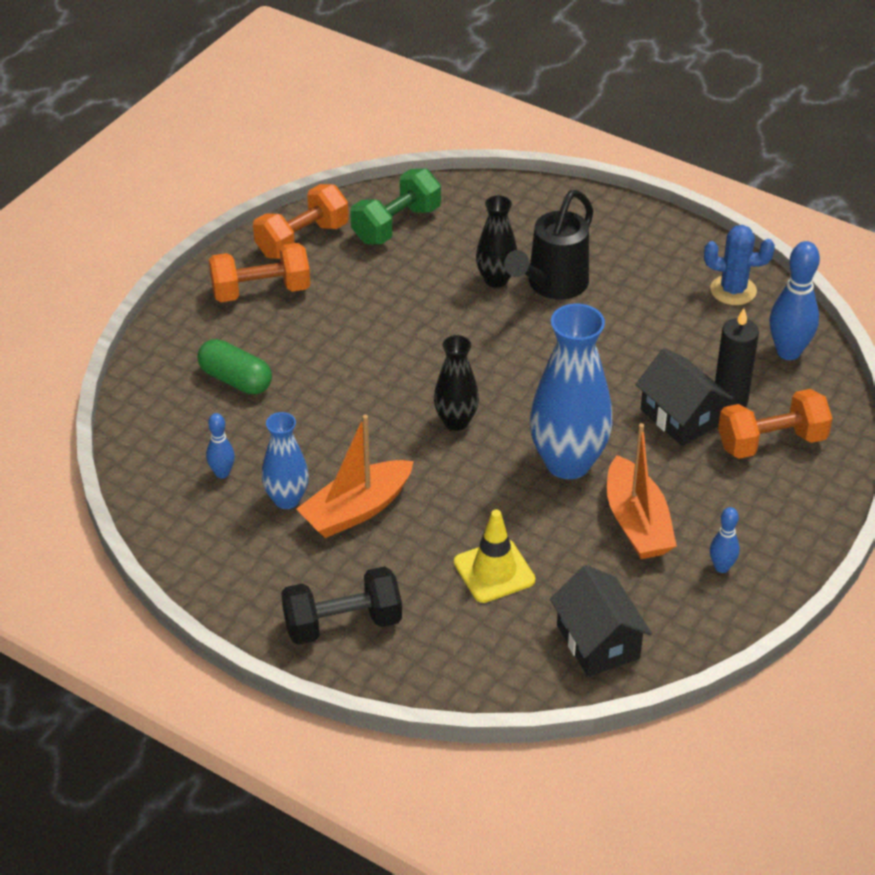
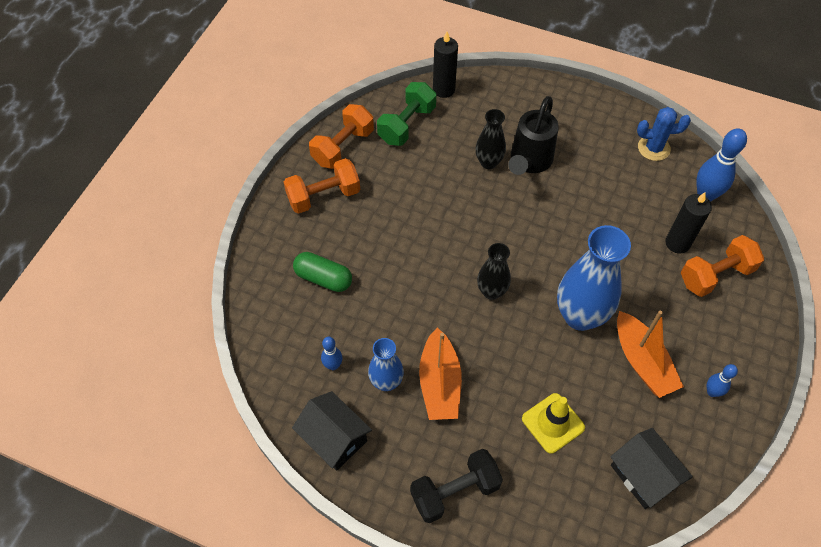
camera: 10 degrees left, 15 degrees up
(356, 510) = (439, 383): orange boat -> orange boat turned 45 degrees counterclockwise
(459, 191) = (443, 89): none -> black candle
(680, 417) = (647, 263): black house -> black house (334, 438)

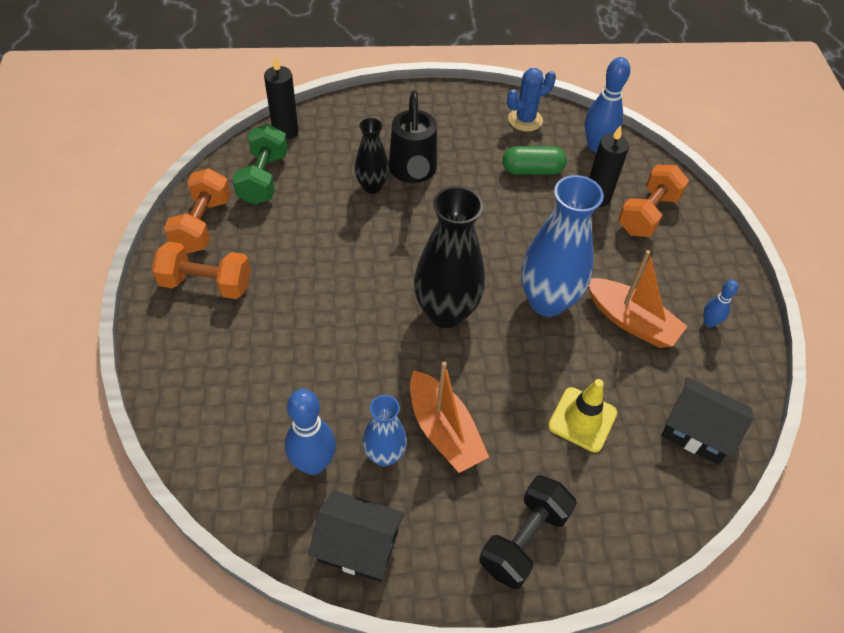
camera: 30 degrees left, 5 degrees down
(323, 196) = (206, 283): orange dumbbell -> orange dumbbell turned 60 degrees clockwise
(323, 278) = (252, 372): green capsule -> green capsule (532, 170)
(333, 365) = (313, 464): blue bowling pin -> blue bowling pin, size x1.82
(491, 291) = (446, 312): black vase -> black vase, size x1.78

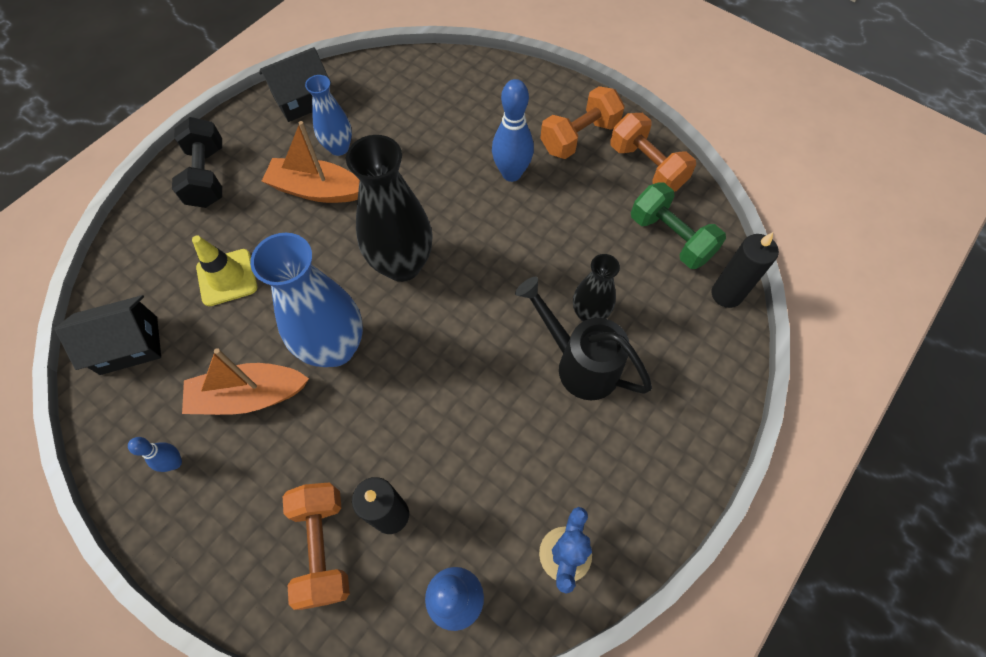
camera: 135 degrees right, 10 degrees up
(313, 464) = (374, 111): blue bowling pin -> blue bowling pin (511, 173)
(532, 170) = (484, 483): green capsule -> none

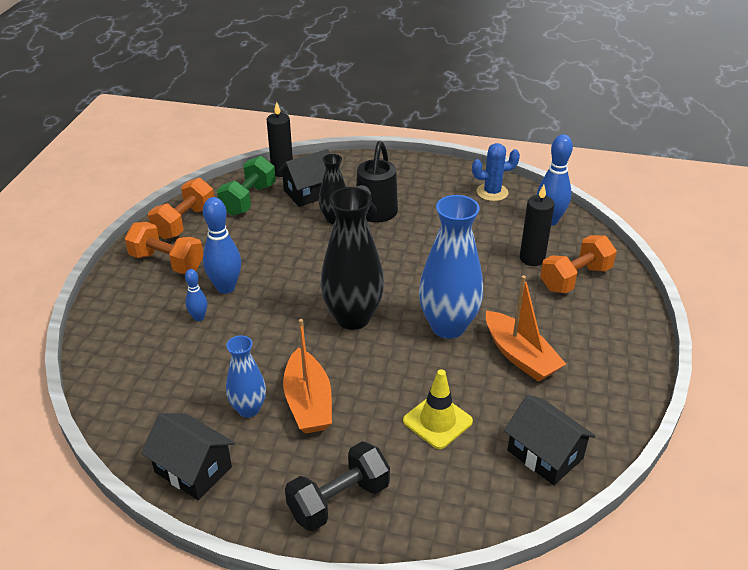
camera: 115 degrees left, 25 degrees down
(175, 462) = (597, 372): blue bowling pin -> blue bowling pin (199, 317)
(661, 307) = (309, 193): none -> black house

